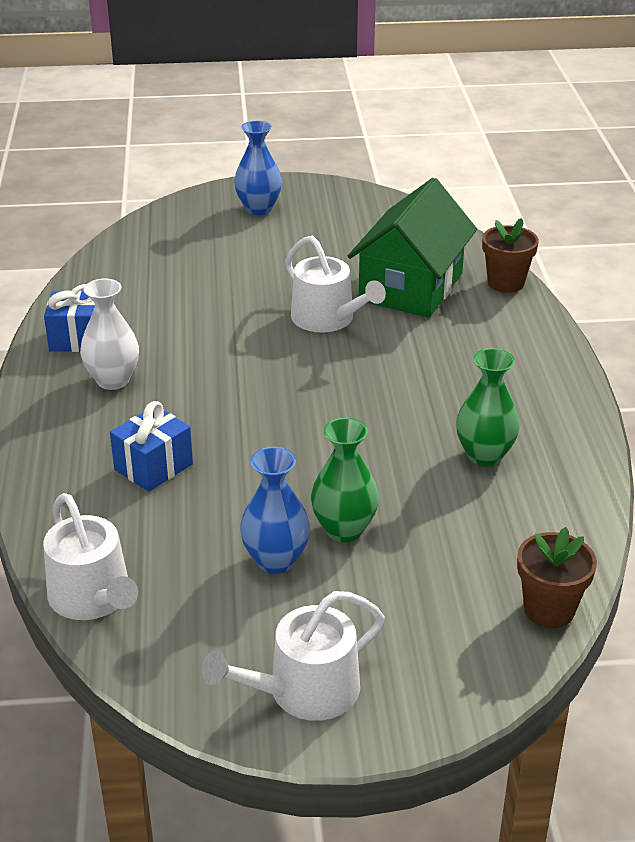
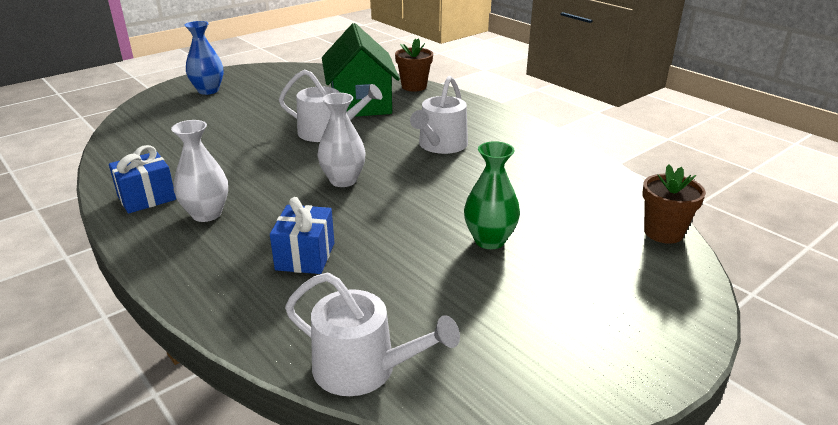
camera: 35 degrees left, 5 degrees down
(276, 560) = (470, 278): blue vase -> none
(277, 392) = (343, 180): none -> white vase
(303, 691) = (599, 353): white watering can -> white watering can (440, 145)
(484, 455) = (516, 169): green vase -> none

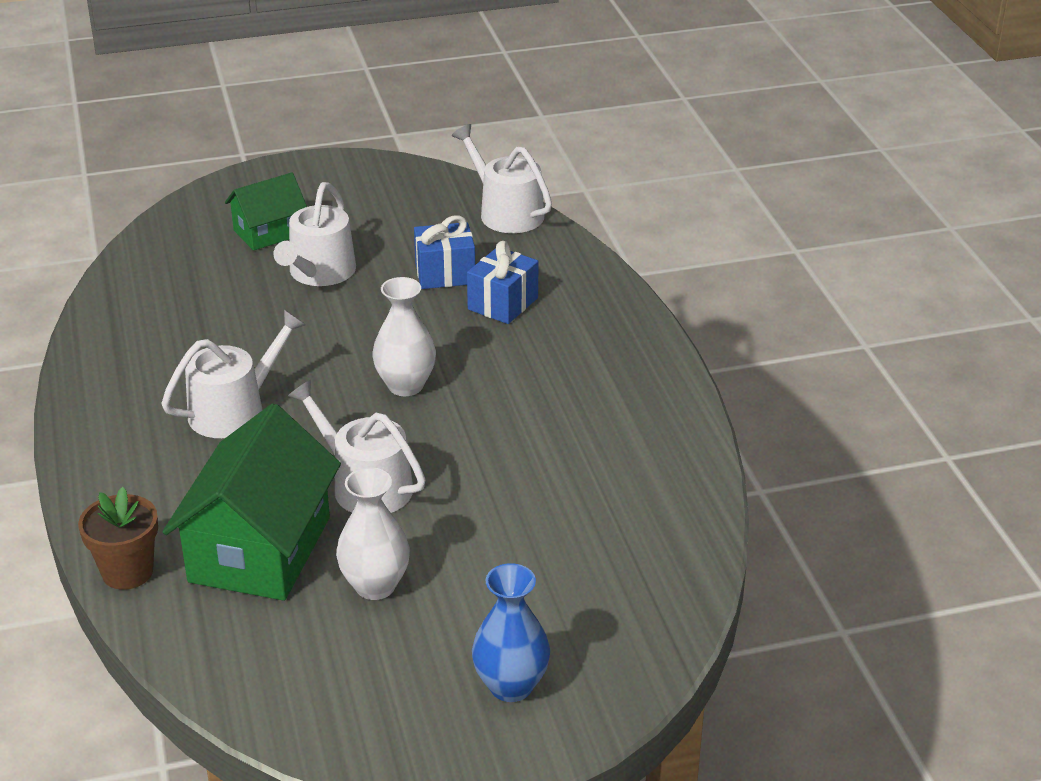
camera: 155 degrees left, 5 degrees up
(147, 198) = (652, 424): blue gift -> blue gift (445, 274)
(206, 214) = (586, 380): white vase -> white vase (375, 586)
(489, 240) = (319, 273): green vase -> white watering can
(580, 266) = (269, 232): none -> green house
(663, 232) = (153, 238): brown flower pot -> none

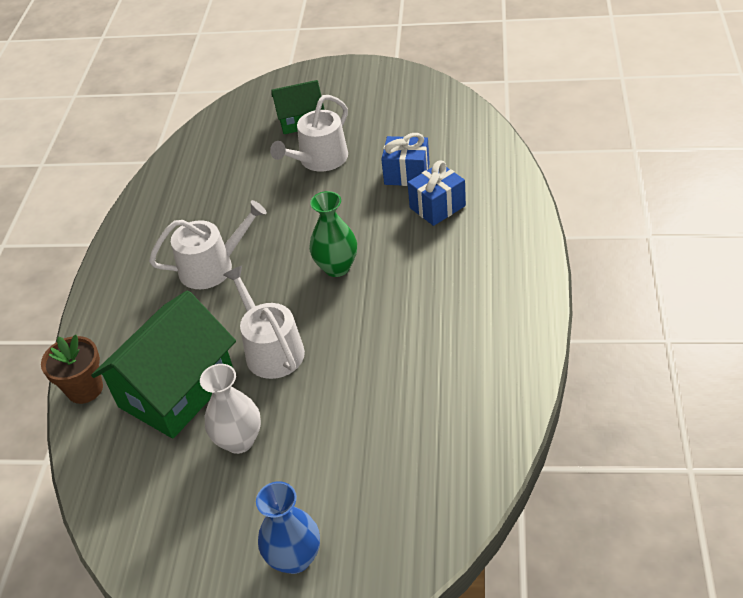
camera: 25 degrees right, 10 degrees up
(405, 386) = (337, 267): white vase -> green vase
(506, 212) = (474, 126): white watering can -> none

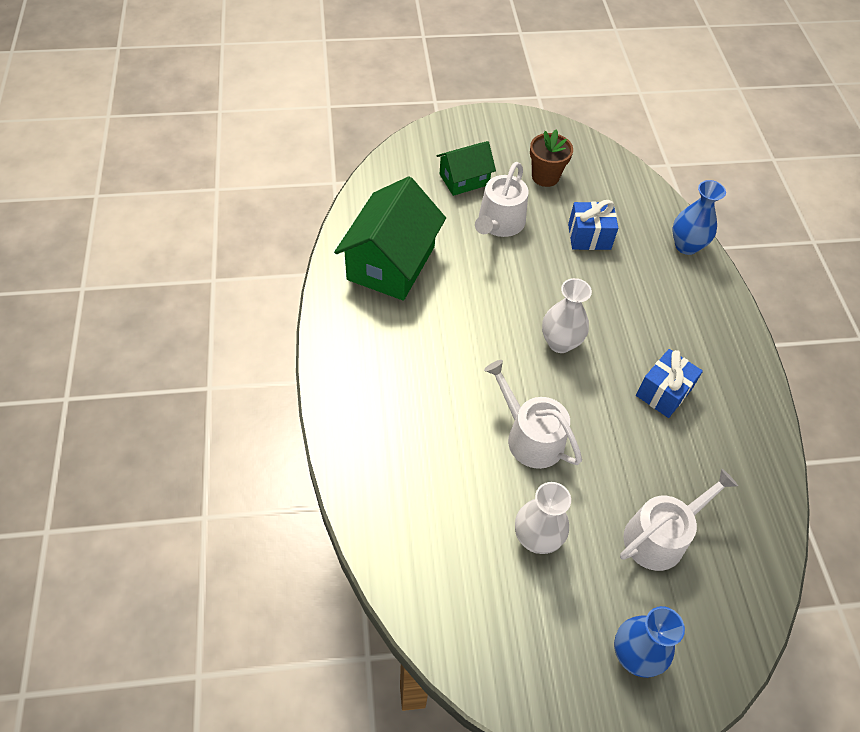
camera: 20 degrees left, 10 degrees up
(85, 389) = (359, 497): brown flower pot -> brown flower pot (545, 177)
(177, 390) = (454, 489): green house -> green house (391, 263)
(213, 266) = (438, 349): white watering can -> white watering can (661, 536)
(337, 267) = (560, 342): green vase -> white vase
(437, 207) = (630, 272): blue gift -> blue gift (663, 392)
(508, 185) = (686, 246): none -> blue vase

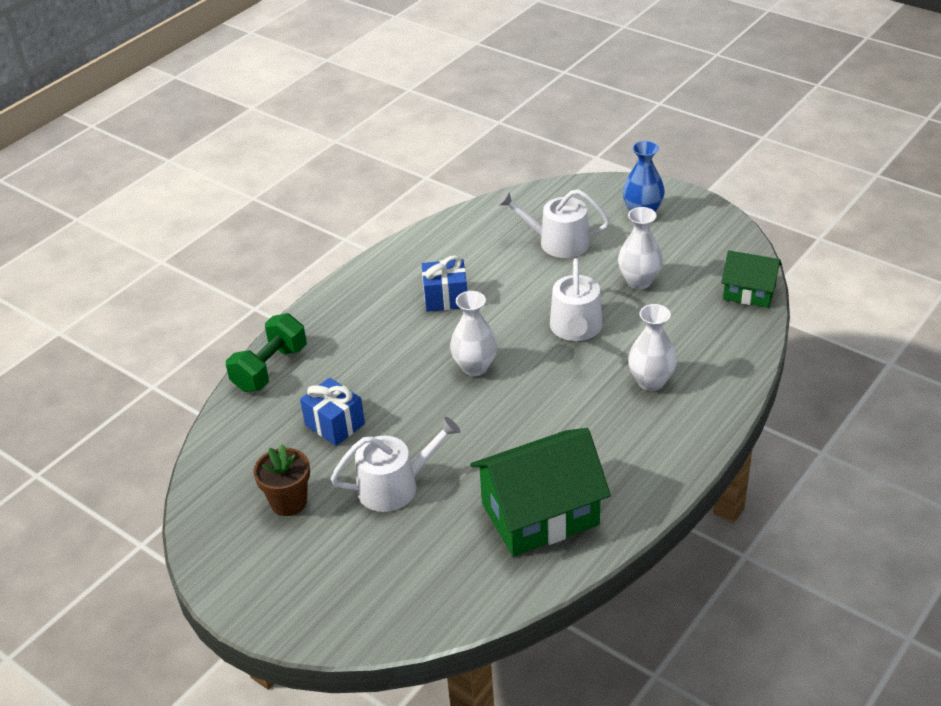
camera: 130 degrees left, 15 degrees down
(418, 423) = (651, 382): none -> white vase
(464, 179) = (368, 552): green house -> green house (749, 292)
(686, 246) = (270, 368): blue vase -> green dumbbell

